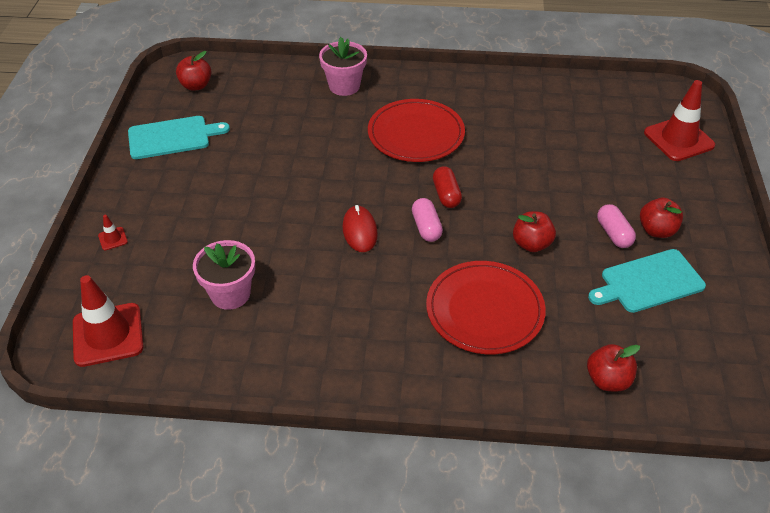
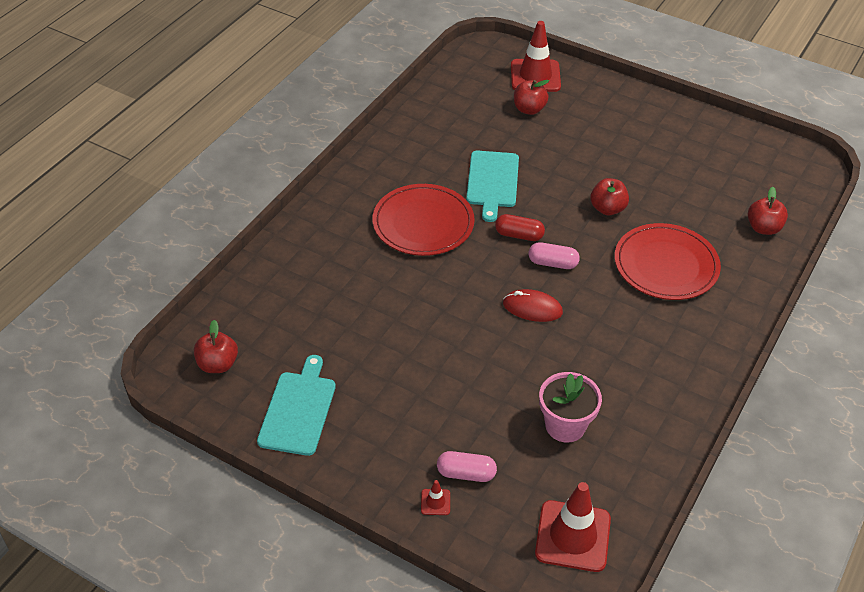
camera: 65 degrees left, 0 degrees up
(344, 86) = (311, 246): pink flower pot -> none
(613, 234) = (621, 159): pink capsule -> pink capsule (466, 474)
(648, 282) = (680, 165): turquoise cutting board -> turquoise cutting board (492, 182)
(656, 230) = (630, 136): red apple -> red apple (529, 109)

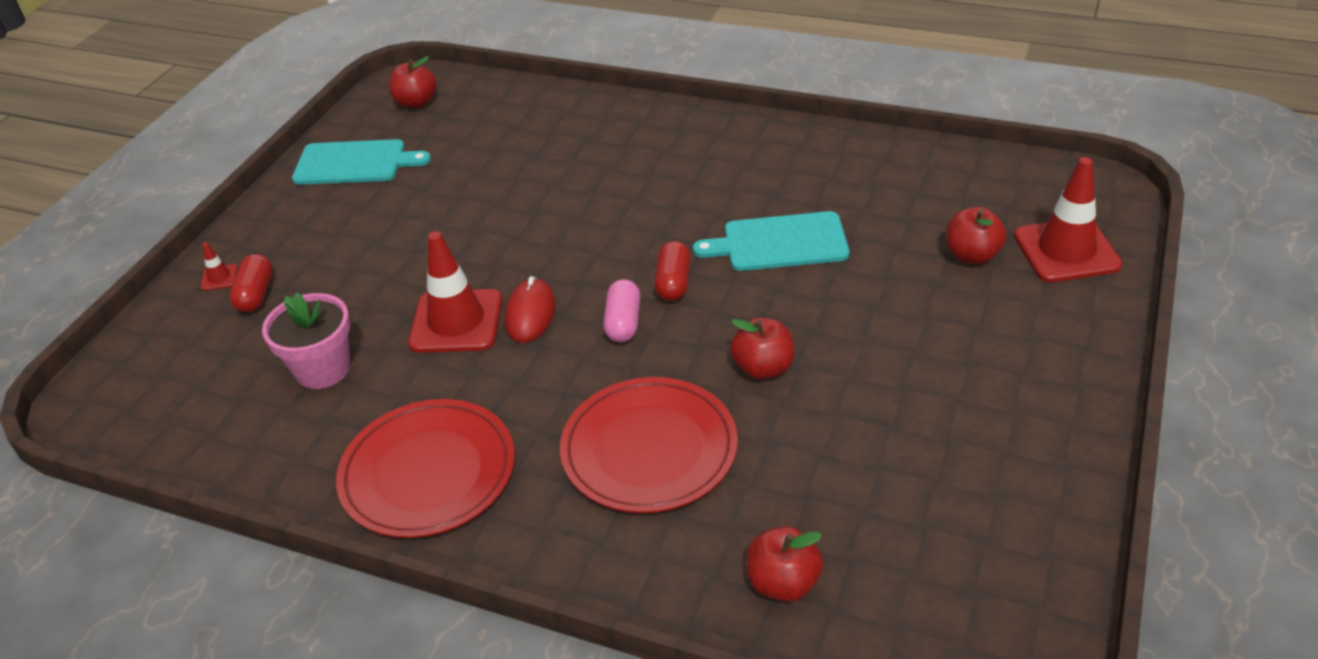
camera: 85 degrees right, 5 degrees down
(423, 223) = (671, 196): red plate -> red plate (428, 472)
(466, 474) = (256, 294): pink capsule -> red capsule
(573, 536) = (151, 395): red traffic cone -> red traffic cone (456, 322)

